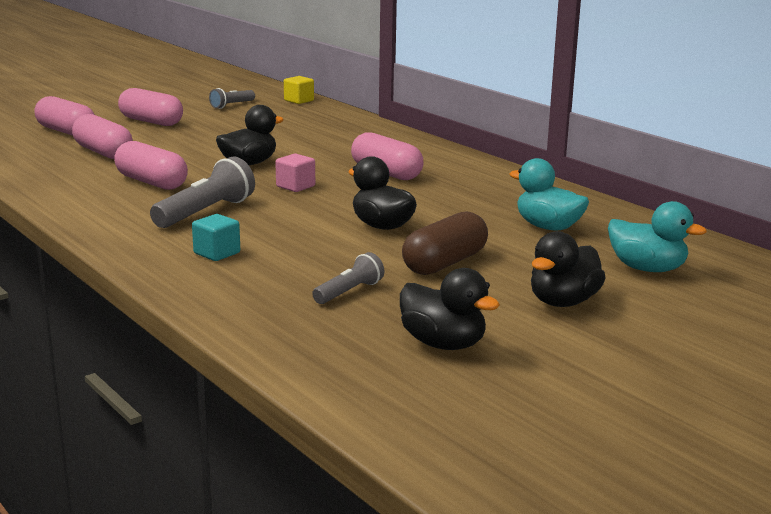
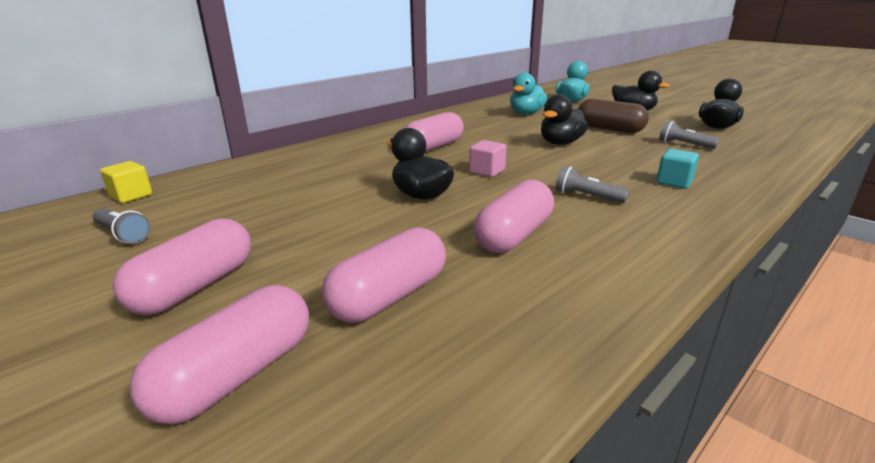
camera: 95 degrees left, 5 degrees up
(205, 212) = (587, 197): grey flashlight -> grey flashlight, size x0.59

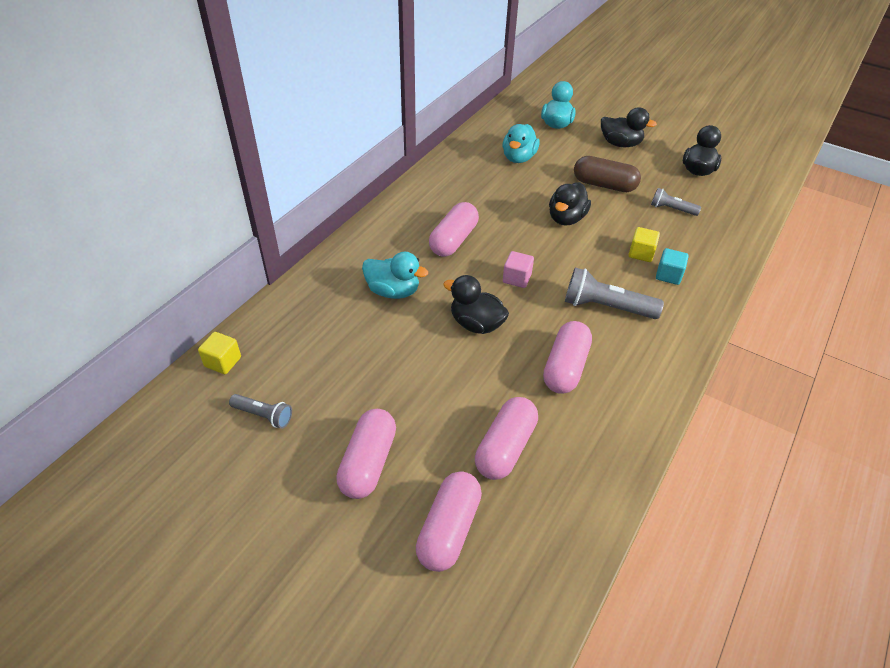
camera: 15 degrees left, 20 degrees up
(347, 169) = (393, 291): none -> turquoise duck
(587, 197) = (606, 307): grey flashlight -> grey flashlight, size x1.71
(641, 167) = (641, 253): none -> yellow cube

